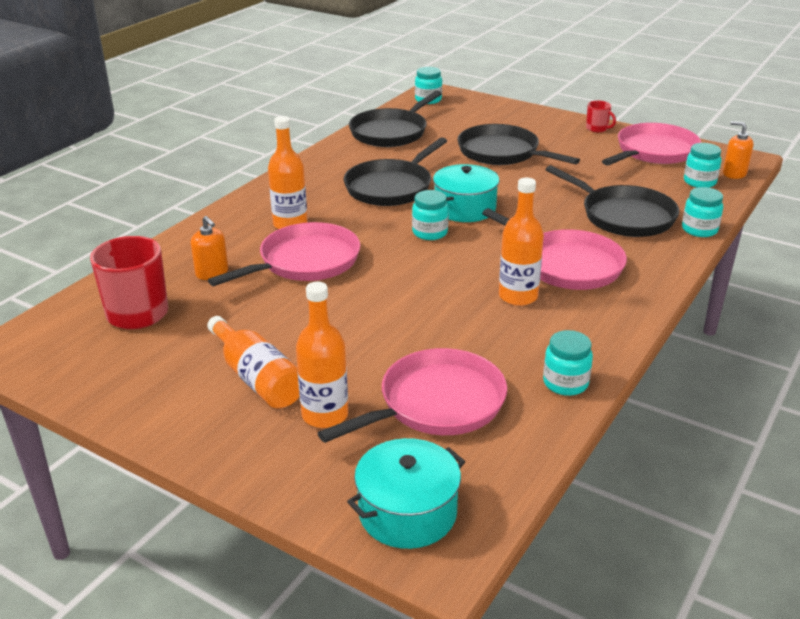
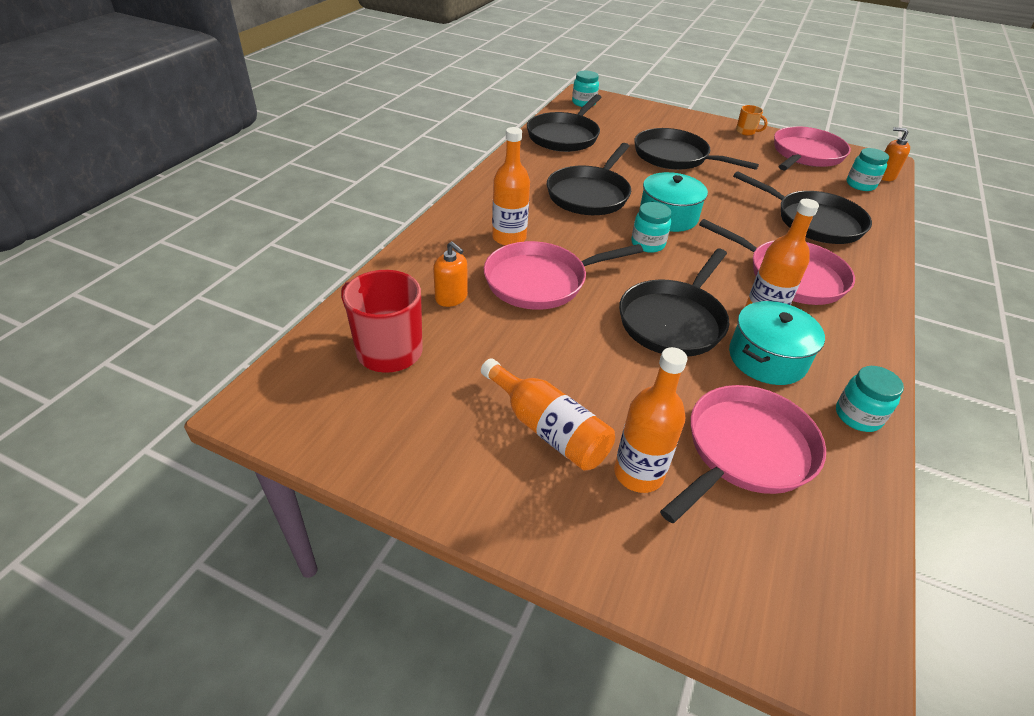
camera: 10 degrees left, 10 degrees up
(305, 262) = (541, 281): pink pan -> pink pan turned 150 degrees counterclockwise
(407, 513) = (782, 603): turquoise pot -> turquoise pot (767, 358)
(421, 299) = (673, 321): none -> black pan
(597, 128) = (746, 132): red mug -> orange mug
(699, 230) = (887, 234): turquoise jar -> none

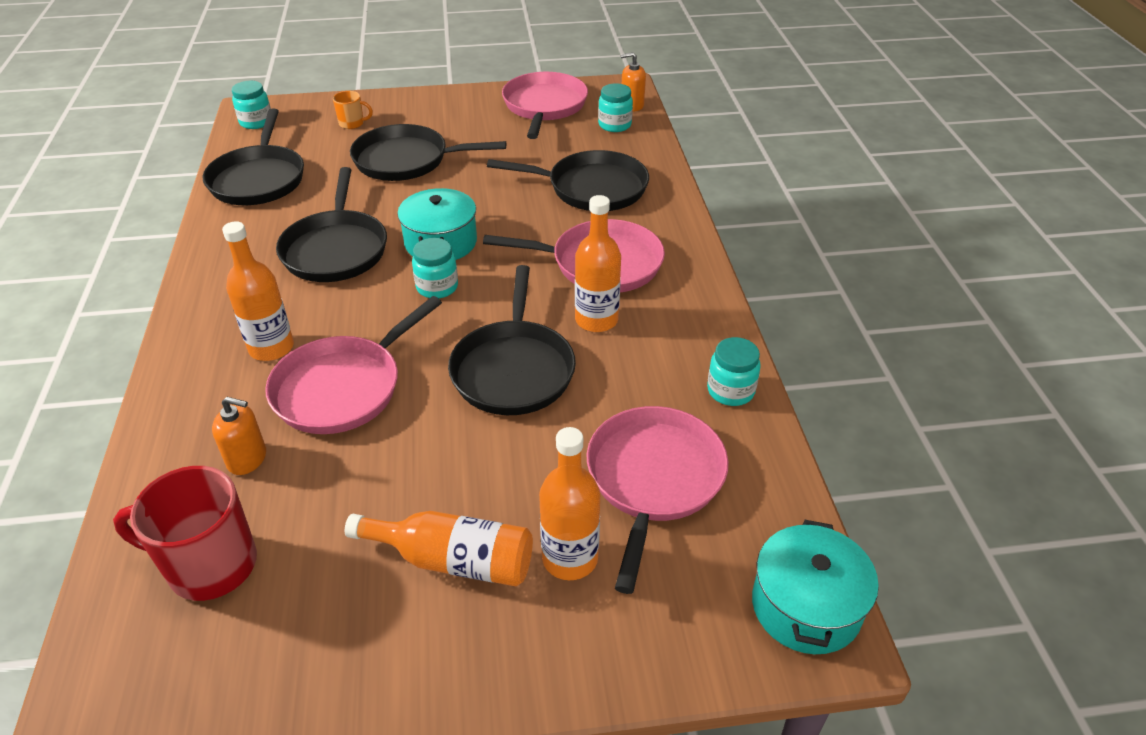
camera: 30 degrees left, 0 degrees up
(746, 132) = (468, 98): orange mug -> orange mug (352, 123)
(767, 358) = (624, 369): turquoise pot -> turquoise pot (806, 606)

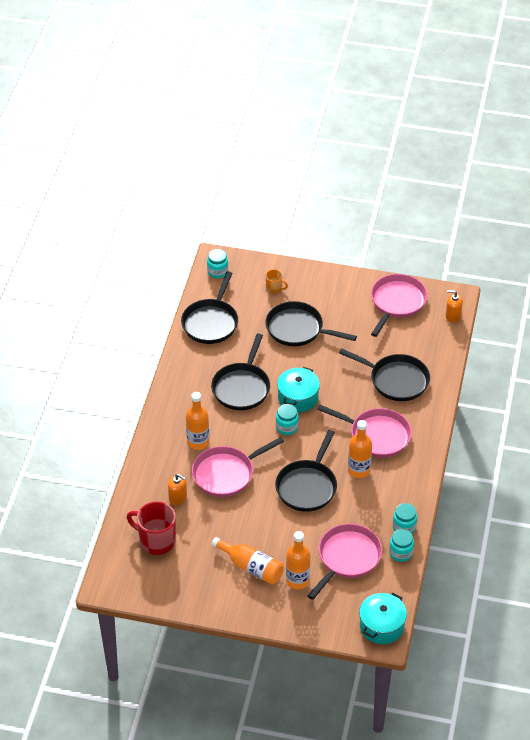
camera: 20 degrees right, 5 degrees up
(614, 125) = (433, 331): turquoise jar -> turquoise jar (401, 553)

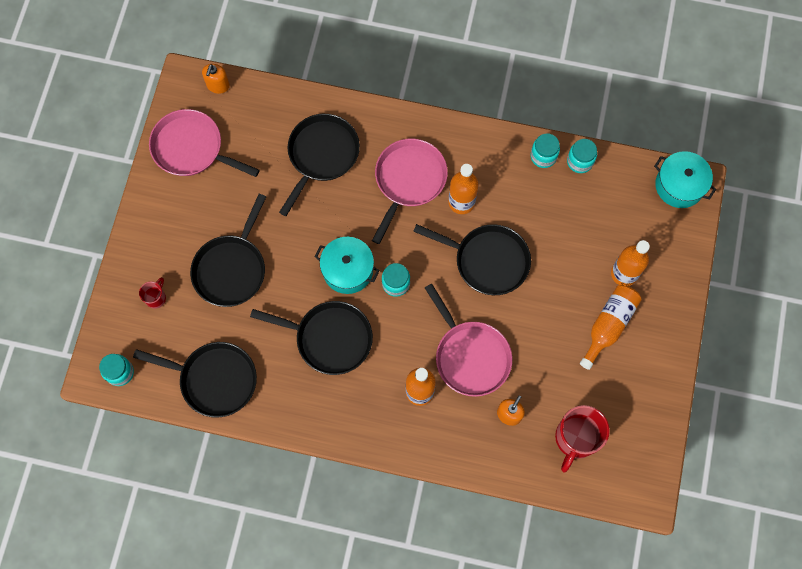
camera: 90 degrees left, 25 degrees up
(274, 288) = (156, 298): orange mug -> red mug
(347, 558) = (590, 219): pink pan -> none

